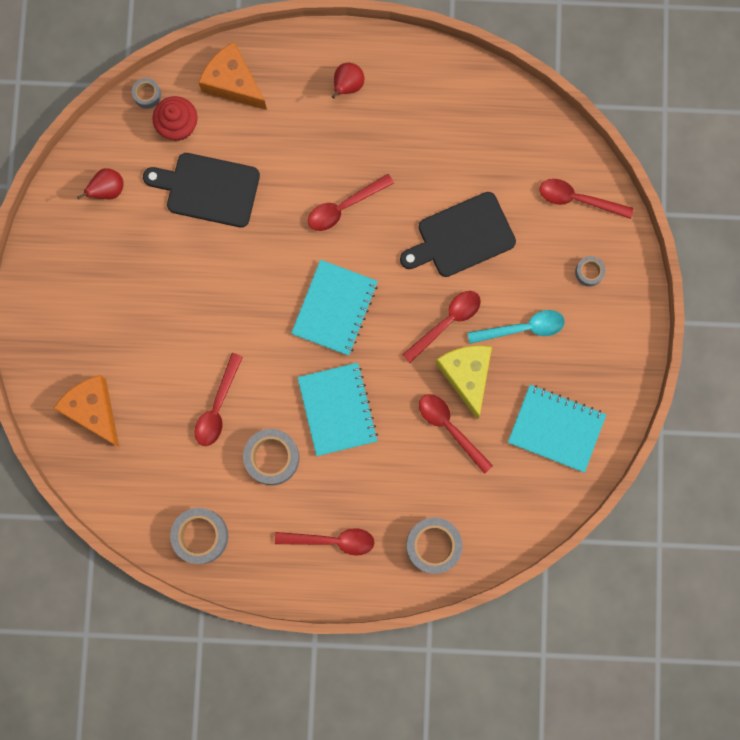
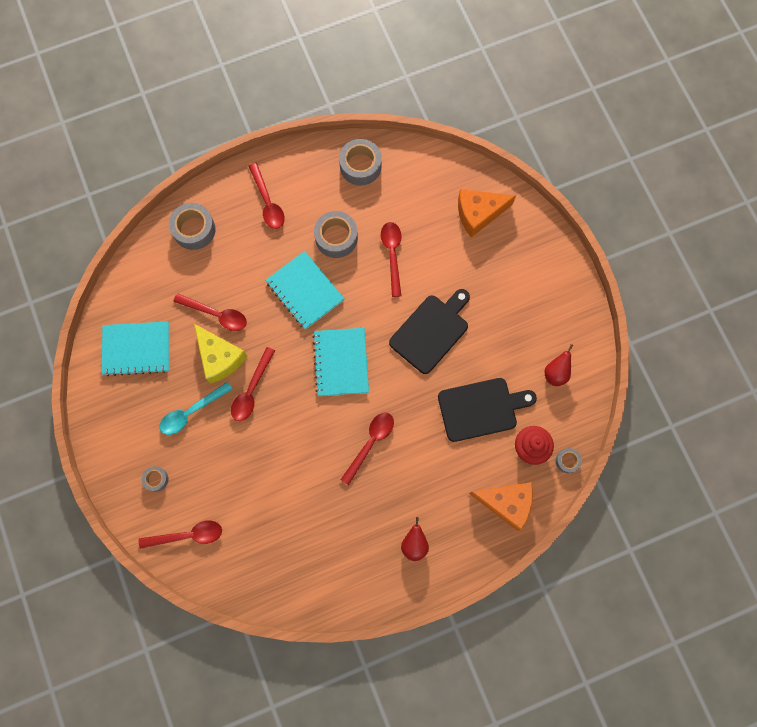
camera: 155 degrees right, 5 degrees down
(93, 410) = (478, 214): orange cheese -> orange cheese turned 135 degrees clockwise
(332, 540) = (267, 202): red spoon -> red spoon turned 90 degrees counterclockwise
(461, 236) = (268, 462): black cutting board -> black cutting board (431, 331)

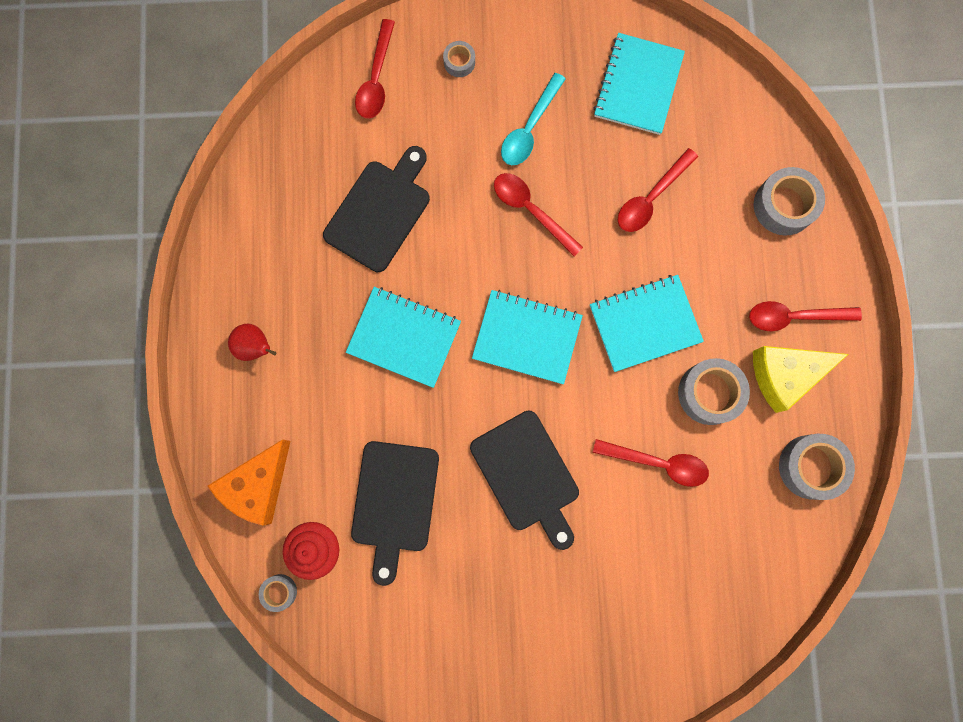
camera: 110 degrees right, 5 degrees up
(191, 412) = (529, 128): turquoise spoon -> turquoise spoon turned 135 degrees counterclockwise
(220, 357) = (589, 184): yellow cheese -> yellow cheese (785, 375)
(287, 494) = (380, 211): none -> black cutting board
(370, 443) = (404, 337): red spoon -> turquoise notebook
(478, 214) = (680, 613): orange cheese -> none
(556, 373) = (404, 628): red pear -> none

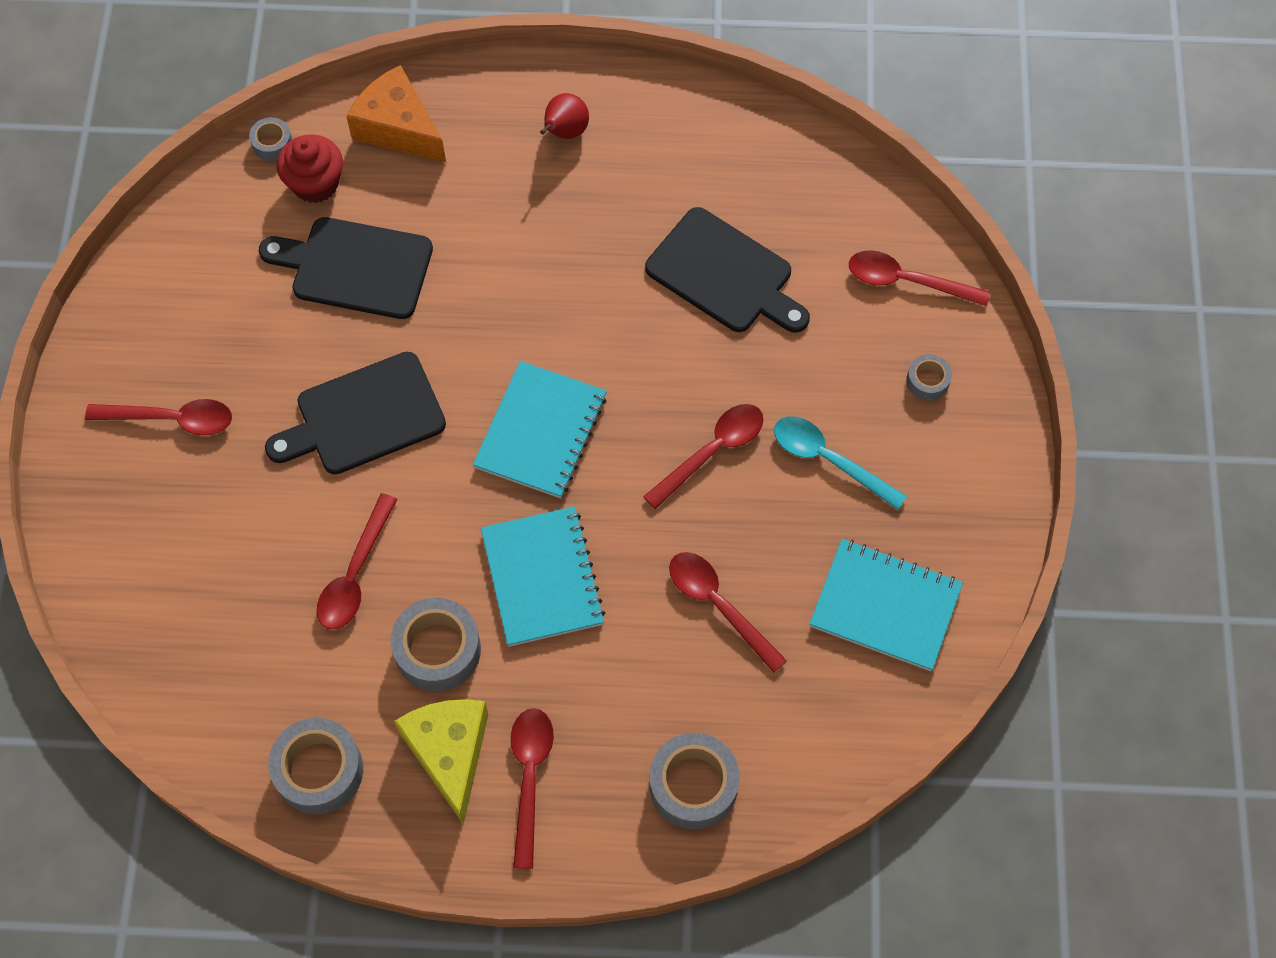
camera: 95 degrees right, 15 degrees down
(404, 337) = (557, 291): turquoise notebook -> none
(544, 631) = (171, 419): none -> red spoon

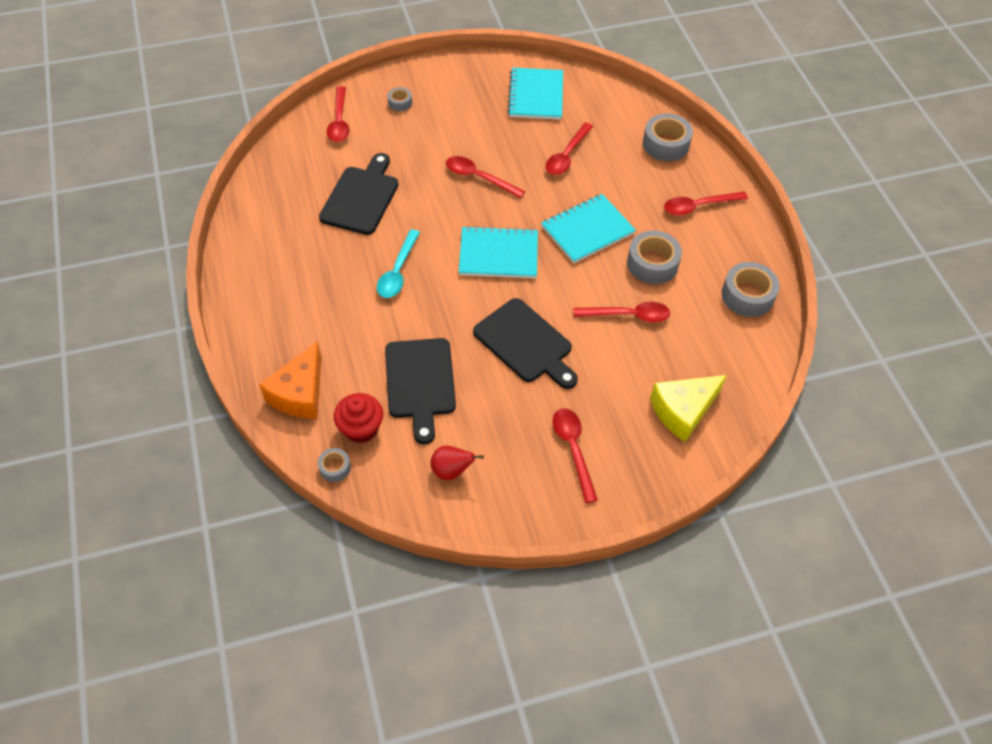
camera: 110 degrees left, 10 degrees down
(449, 753) = (705, 242): yellow cheese -> yellow cheese (683, 411)
(565, 132) = (278, 299): red pear -> red pear (451, 471)
(829, 460) = (463, 131): turquoise spoon -> turquoise spoon (398, 271)

